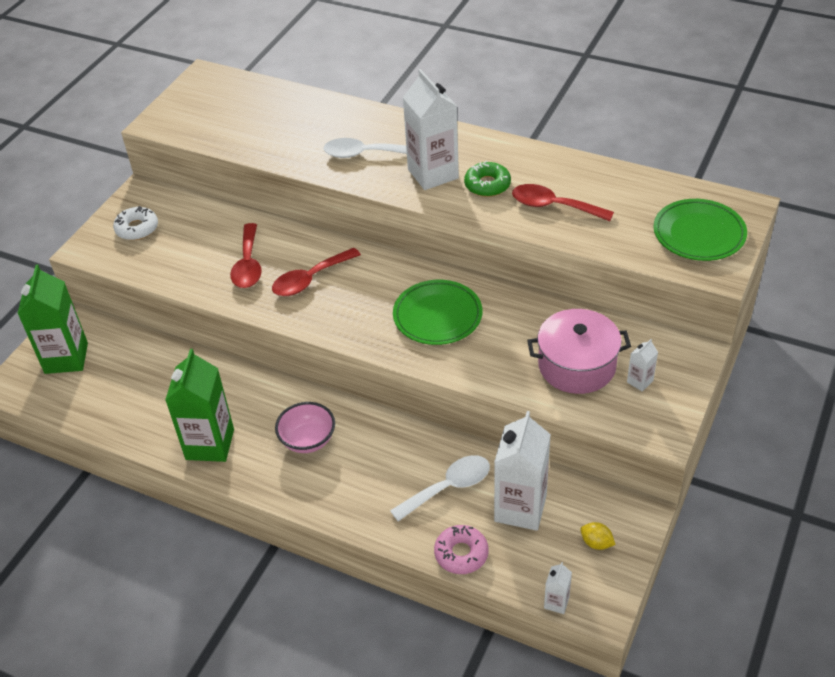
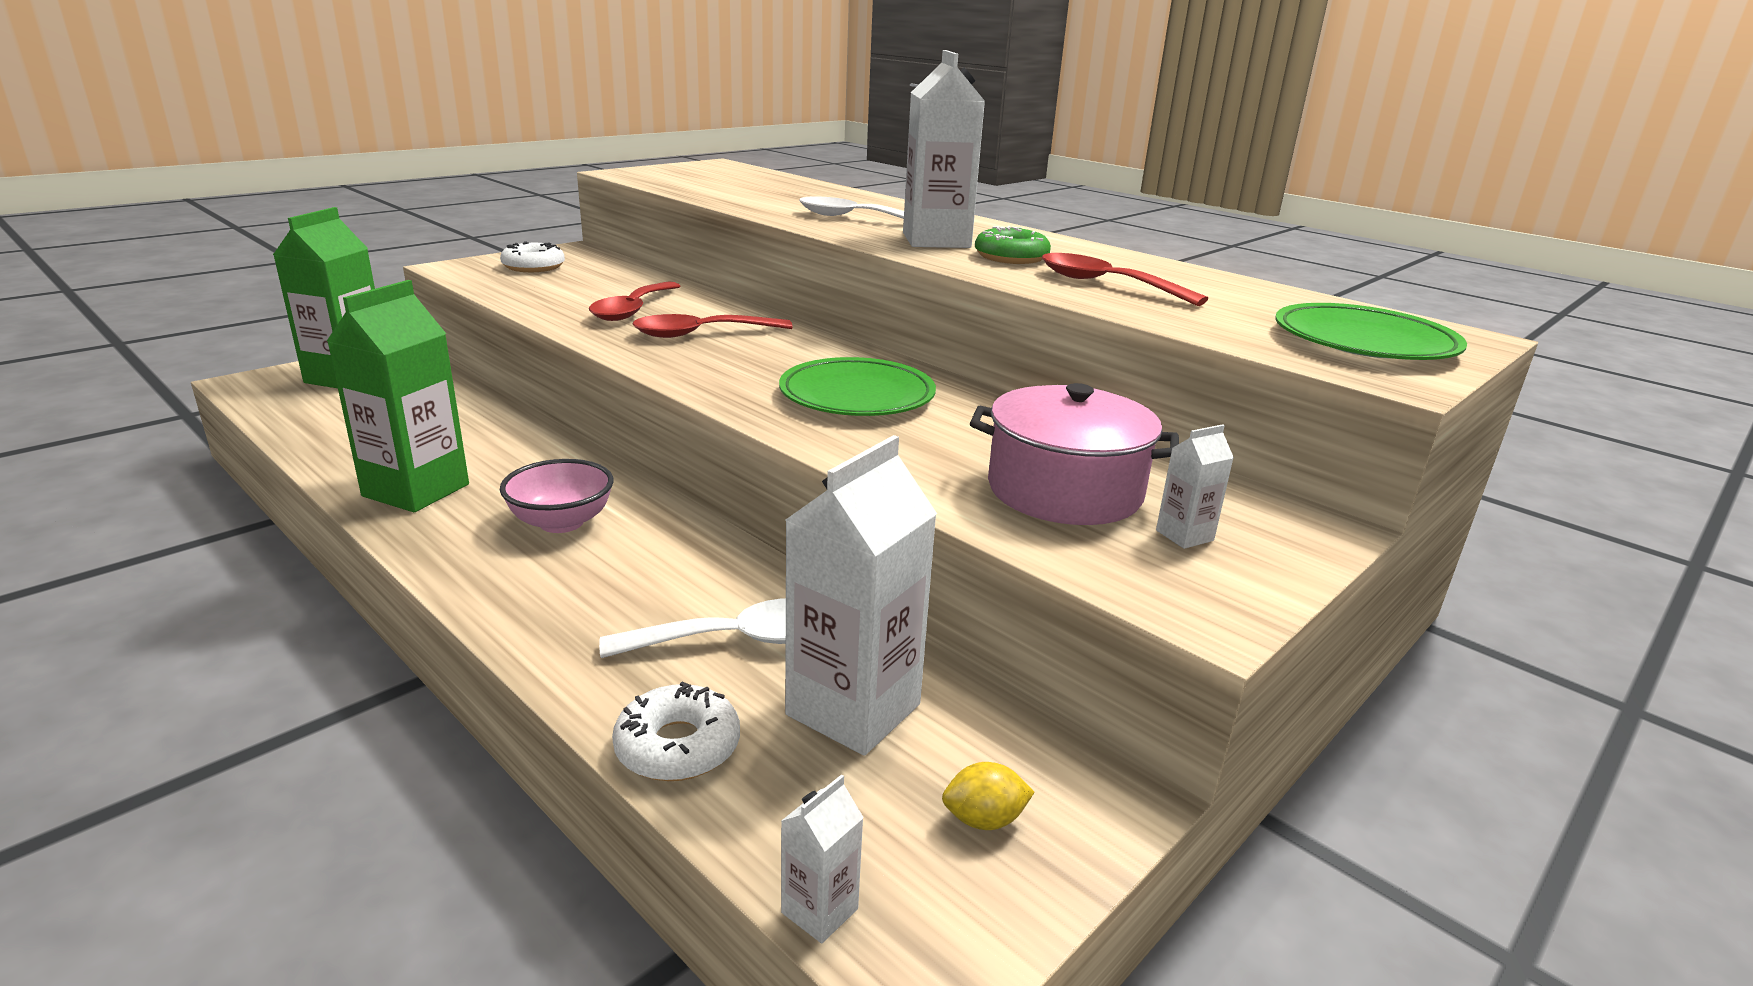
camera: 15 degrees right, 20 degrees down
(461, 554) = (678, 746): pink donut -> white donut
(596, 543) = (984, 819): yellow lemon -> yellow lemon turned 60 degrees counterclockwise

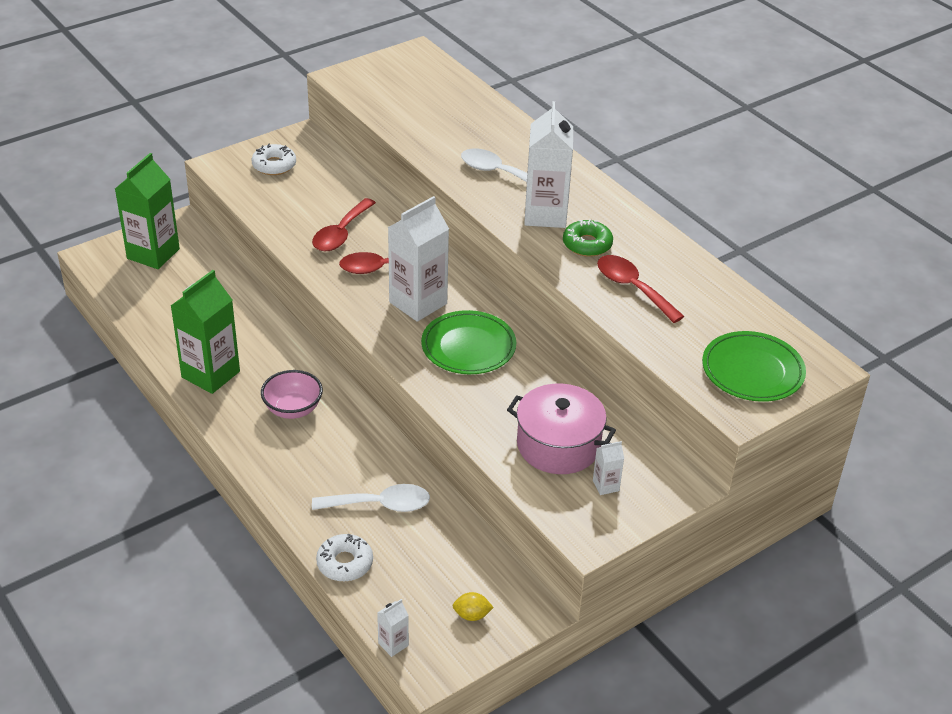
camera: 10 degrees right, 15 degrees up
(853, 709) = (428, 553): white carton -> white carton (418, 303)

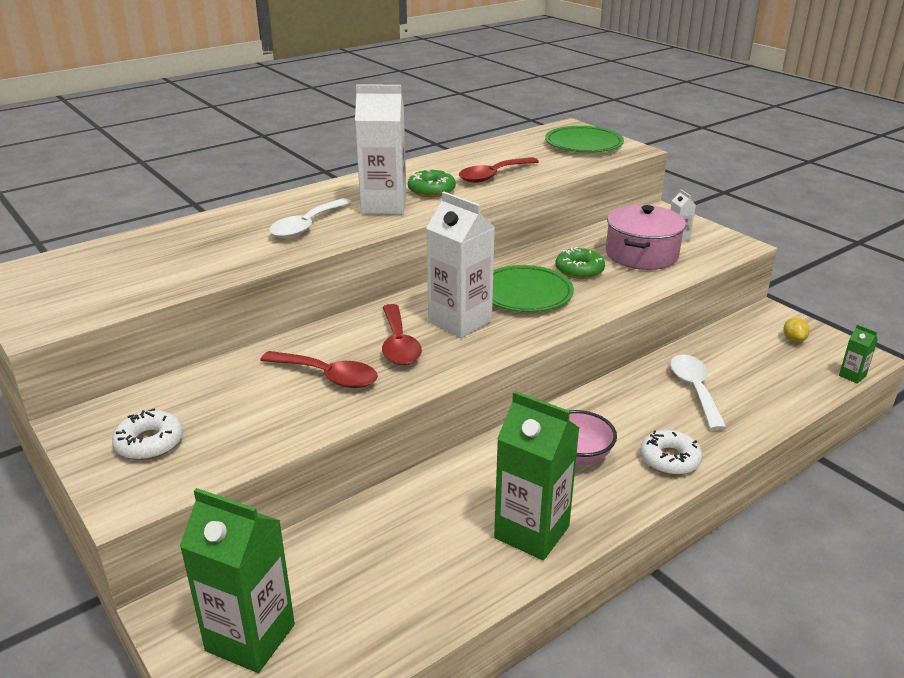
camera: 90 degrees left, 10 degrees down
(345, 563) = (779, 406): white donut -> white donut (669, 459)
(393, 644) = (852, 376): white carton -> green carton
(519, 390) = (579, 270): none -> green donut

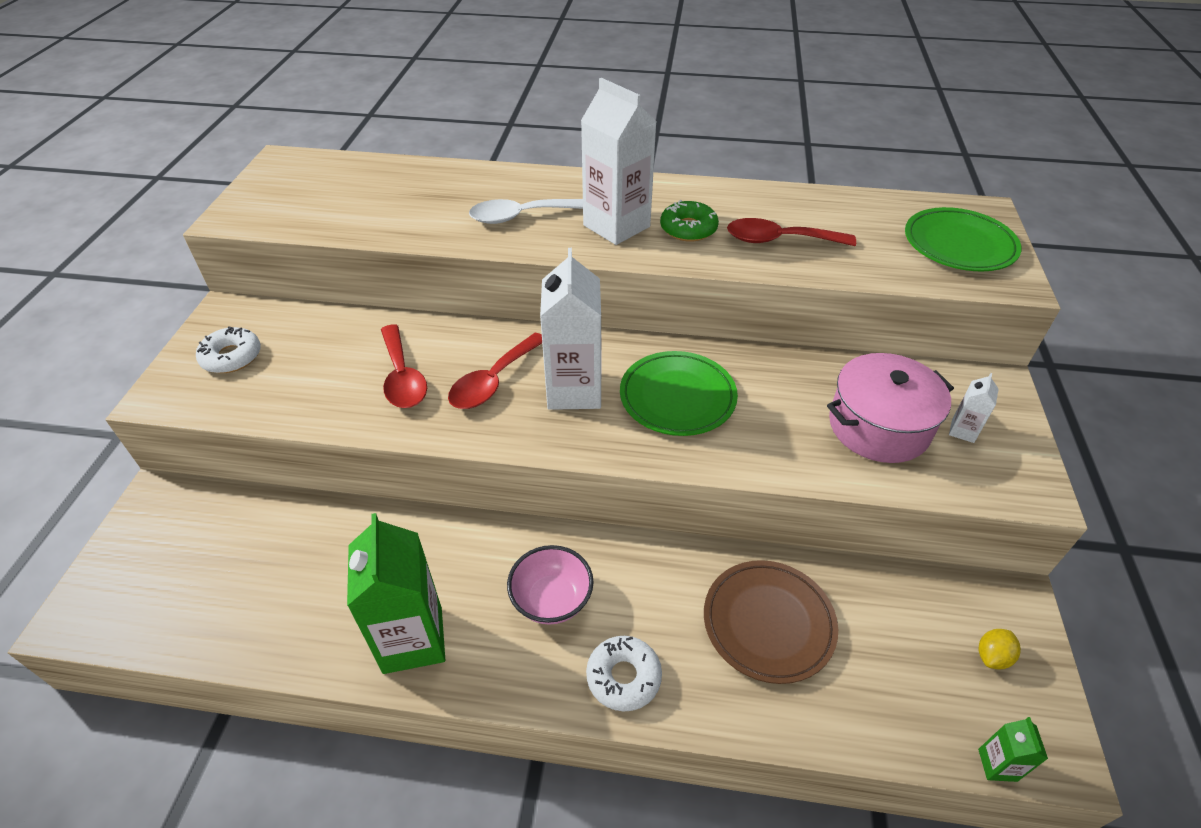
camera: 45 degrees right, 15 degrees up
(250, 637) = (160, 555): green carton -> none
(579, 270) = (775, 403): green donut -> none
(694, 389) = (768, 623): white spoon -> brown plate

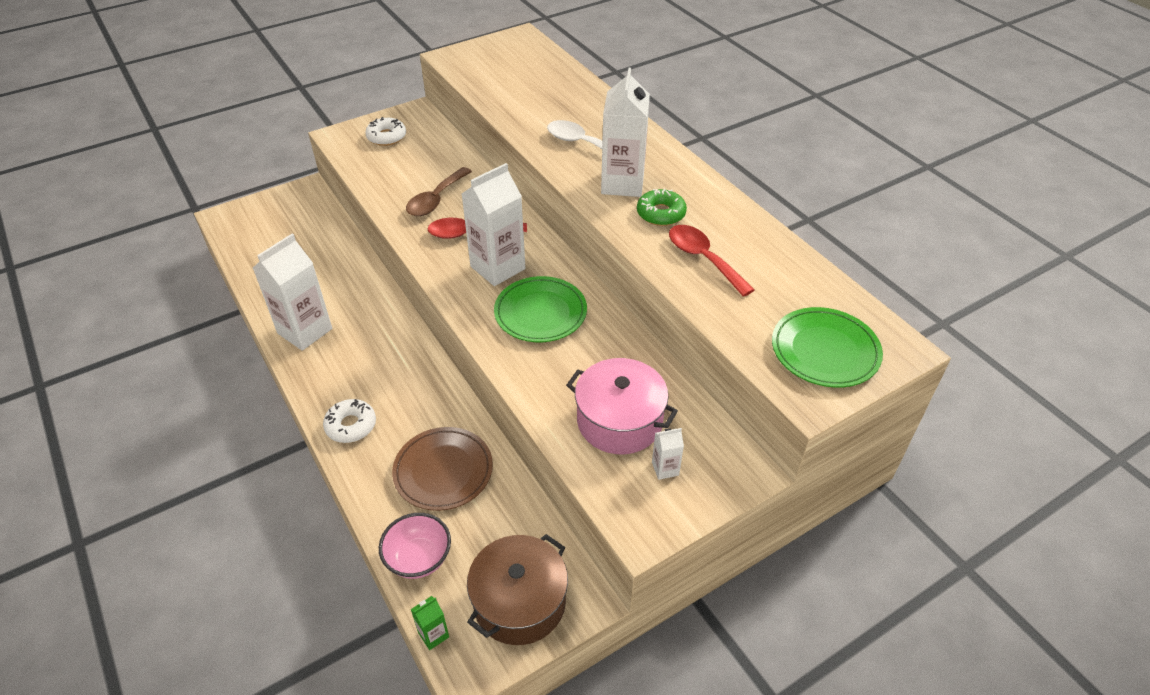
camera: 50 degrees right, 0 degrees up
(403, 377) = (436, 200): red spoon -> brown spoon
(413, 640) = (305, 331): green carton -> white carton
(552, 600) = (375, 368): pink bowl -> pink bowl (418, 558)
(992, 656) = (519, 602): yellow lemon -> brown pot

